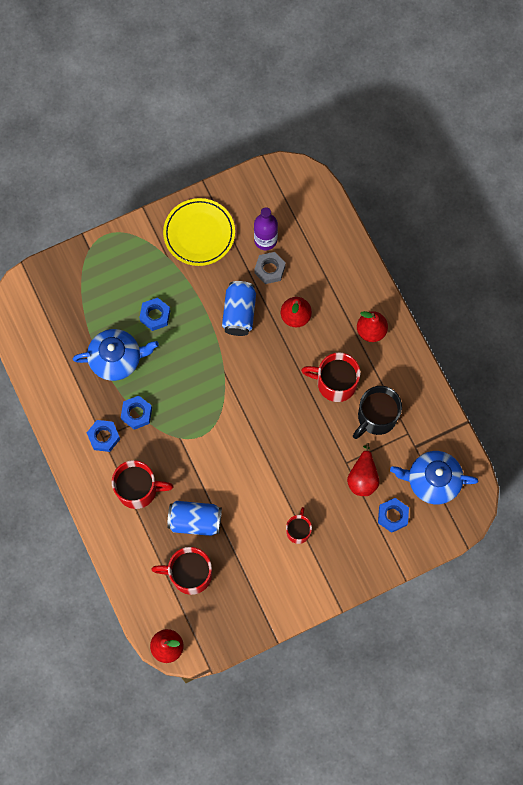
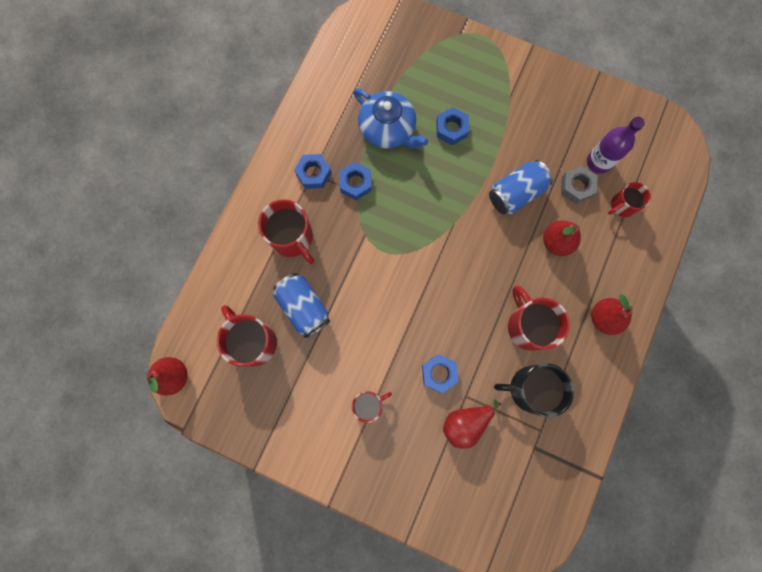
camera: 50 degrees right, 5 degrees up
(199, 234) = (553, 105): yellow plate -> none
(308, 252) = (622, 205): none -> red mug
(392, 516) = (453, 481): blue nut -> blue nut (439, 373)
(432, 480) = (518, 491): blue teapot -> none

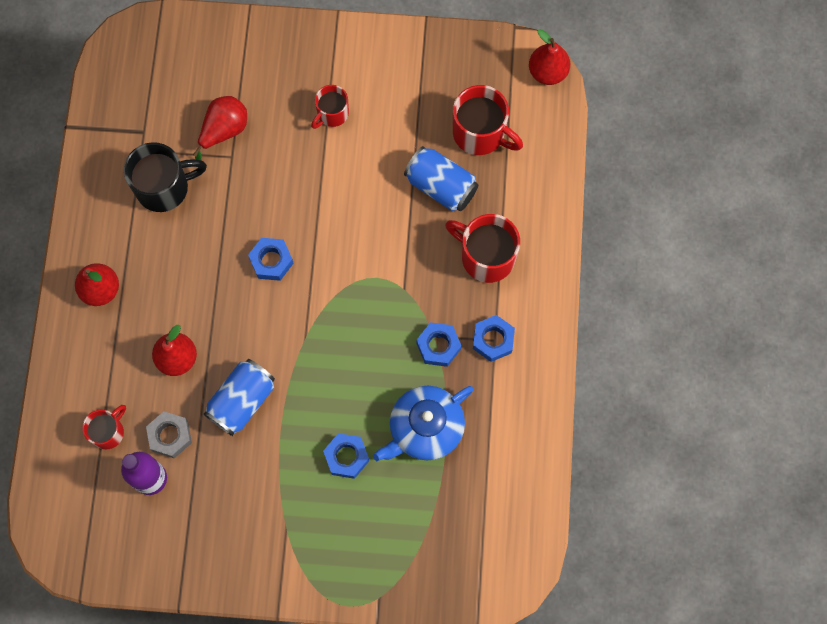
camera: 160 degrees right, 5 degrees down
(388, 129) = (425, 428): blue teapot -> blue teapot turned 60 degrees counterclockwise
(439, 373) = (268, 169): blue nut -> blue nut (271, 261)
(528, 326) = (184, 252): red mug -> none

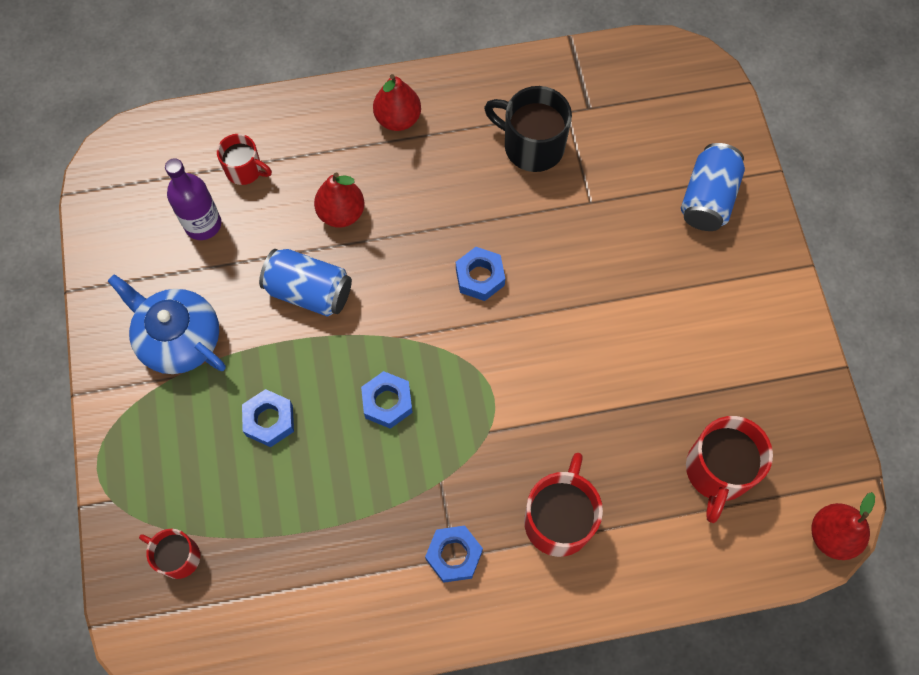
camera: 75 degrees right, 5 degrees down
(164, 187) = (531, 146): black mug -> black mug turned 150 degrees clockwise
(170, 436) = (253, 230): grey nut -> none
(224, 130) = (618, 186): red pear -> none
(332, 114) = (680, 293): red mug -> red mug (178, 557)
(425, 428) = (323, 501): blue teapot -> blue teapot (179, 338)
(438, 346) = (429, 491): blue nut -> blue nut (387, 402)
(441, 186) = (632, 441): blue can -> blue can (708, 198)

